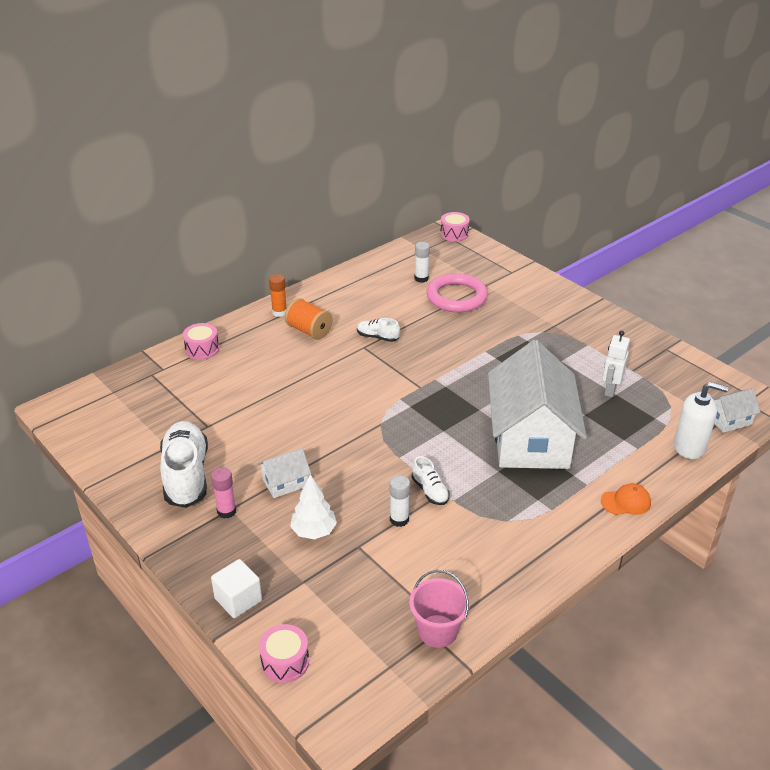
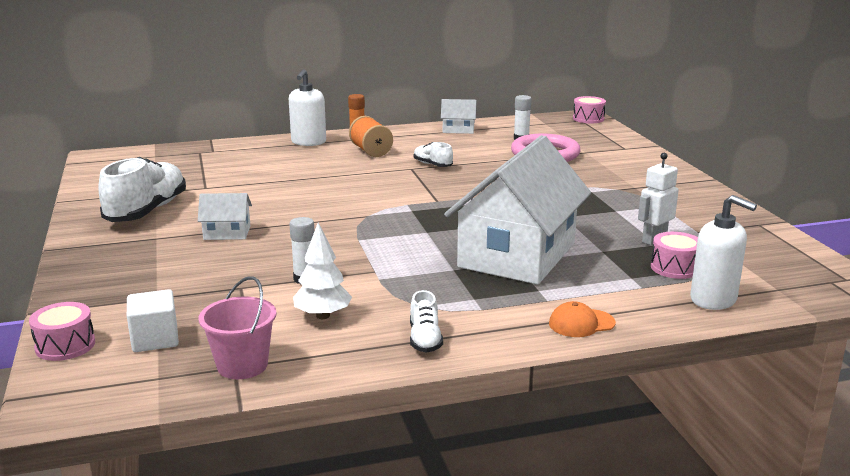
camera: 25 degrees right, 15 degrees down
(202, 349) = (261, 146): pink drum -> pink drum (675, 268)
(226, 511) = (151, 238): pink glue stick -> none
(238, 599) = (82, 294): white cube -> white cube (155, 339)
(241, 331) = (308, 142): none -> white soap dispenser
(314, 531) = (211, 268): white tree -> white tree (323, 316)
(430, 491) = (361, 267): white shoe -> white shoe (425, 339)
(626, 502) = (581, 323): orange cap -> orange cap turned 150 degrees clockwise
(729, 420) = (791, 290): white house -> white house (458, 129)

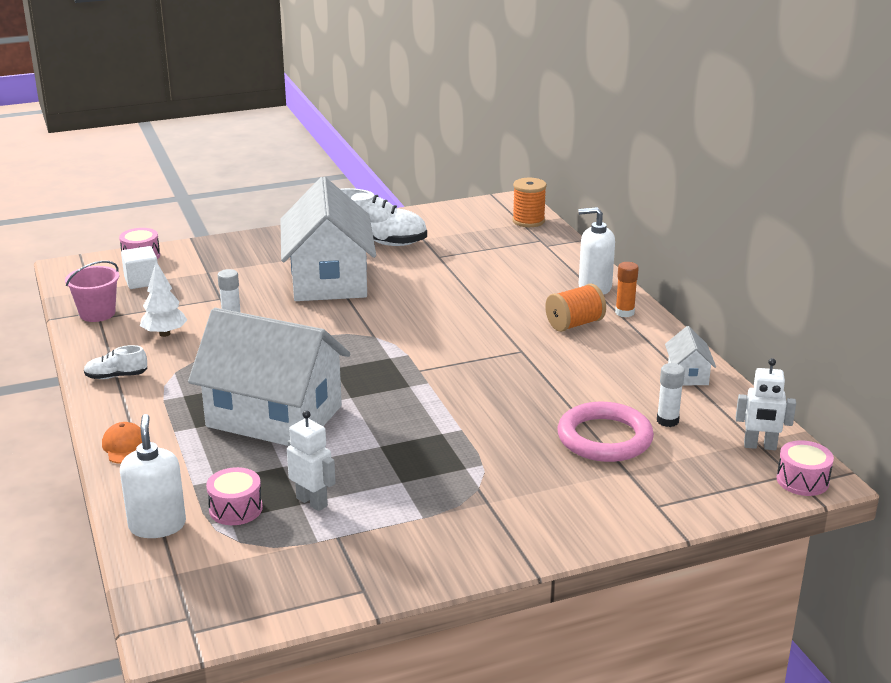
camera: 85 degrees right, 5 degrees up
(152, 153) = (528, 221): none -> orange spool
(227, 233) = (328, 279): white house -> white house, size x2.43
(432, 165) = (537, 363): white shoe -> none
(551, 123) = (760, 446): none -> white robot
(713, 299) = (157, 525): white soap dispenser -> white soap dispenser turned 135 degrees clockwise

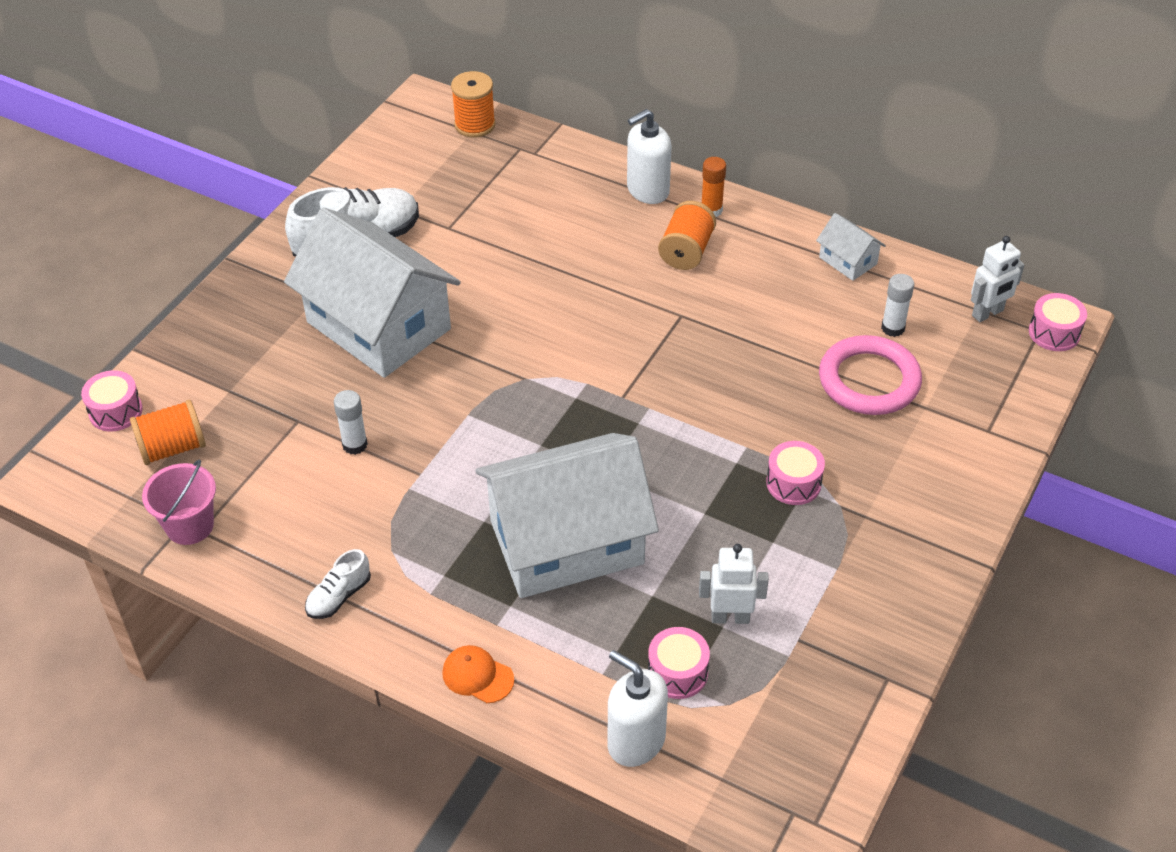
camera: 40 degrees left, 20 degrees up
(142, 281) = (172, 448): white cube -> orange spool
(164, 334) = (308, 507): white tree -> none
(464, 461) = (793, 483): none -> pink drum

